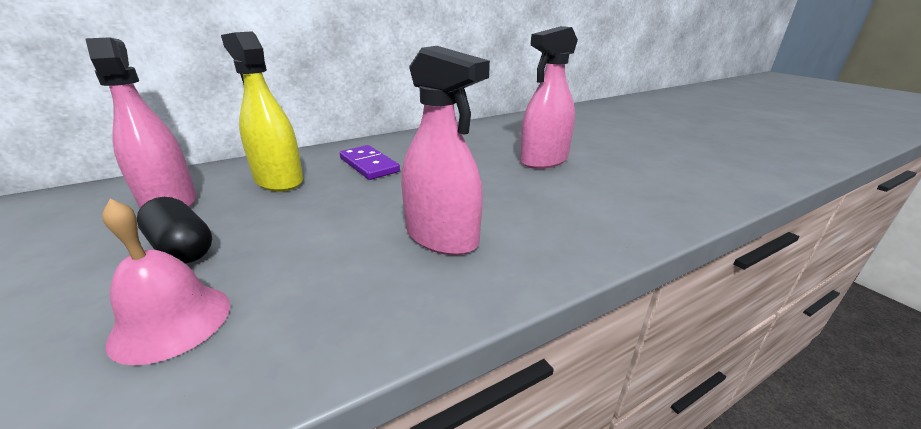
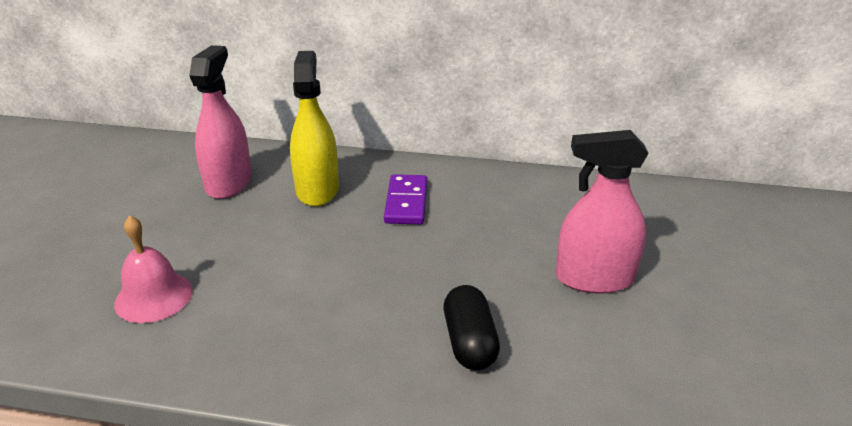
camera: 40 degrees right, 5 degrees up
(182, 248) = (202, 235): black capsule -> black capsule (470, 342)
(442, 237) = (368, 322): pink spray bottle -> none

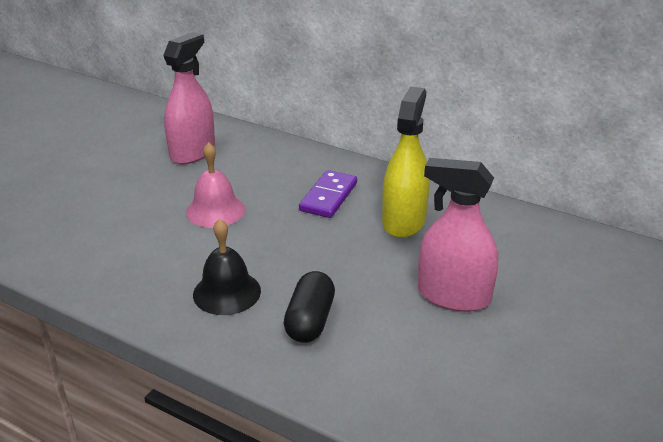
camera: 20 degrees right, 0 degrees up
(153, 296) = (91, 229): pink bell -> pink bell (215, 210)
(317, 190) = (260, 171): yellow spray bottle -> yellow spray bottle (403, 221)
(359, 333) = (227, 292): none -> black bell

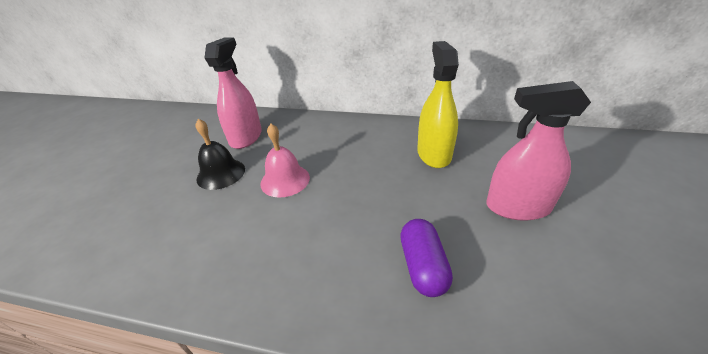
camera: 15 degrees left, 5 degrees up
(227, 292) = (332, 257): black bell -> black bell (221, 174)
(310, 321) = (423, 266): black capsule -> purple capsule
(328, 197) = (367, 148): purple domino -> none

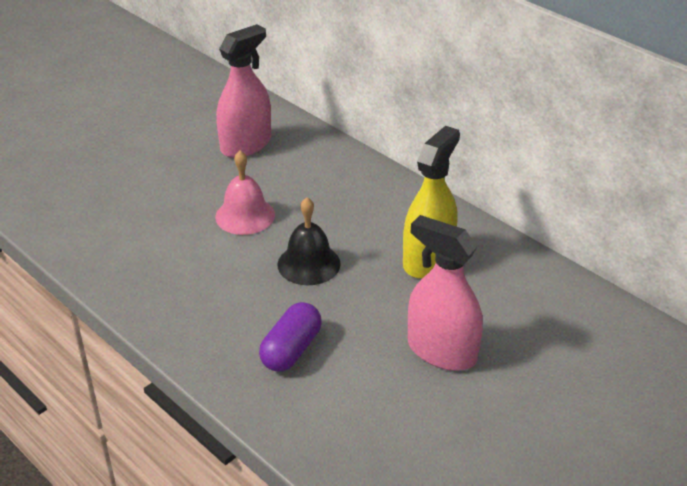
camera: 30 degrees right, 0 degrees up
(221, 174) = (190, 179): black bell -> black bell (309, 264)

